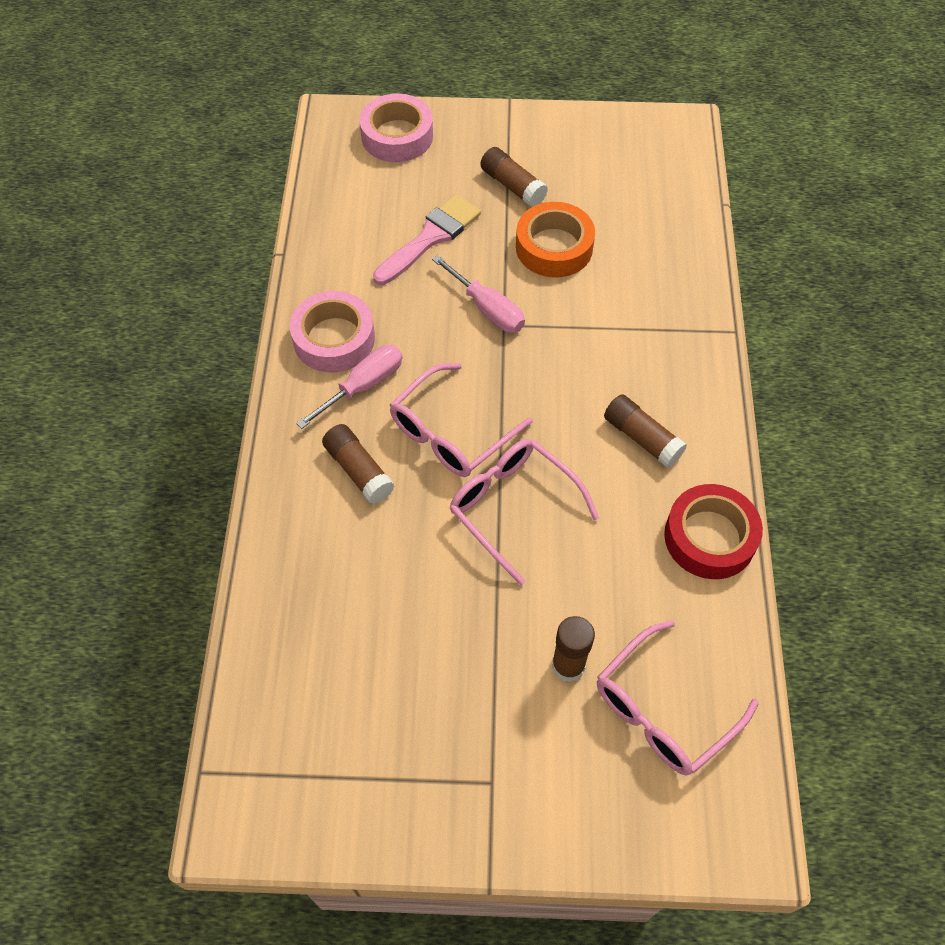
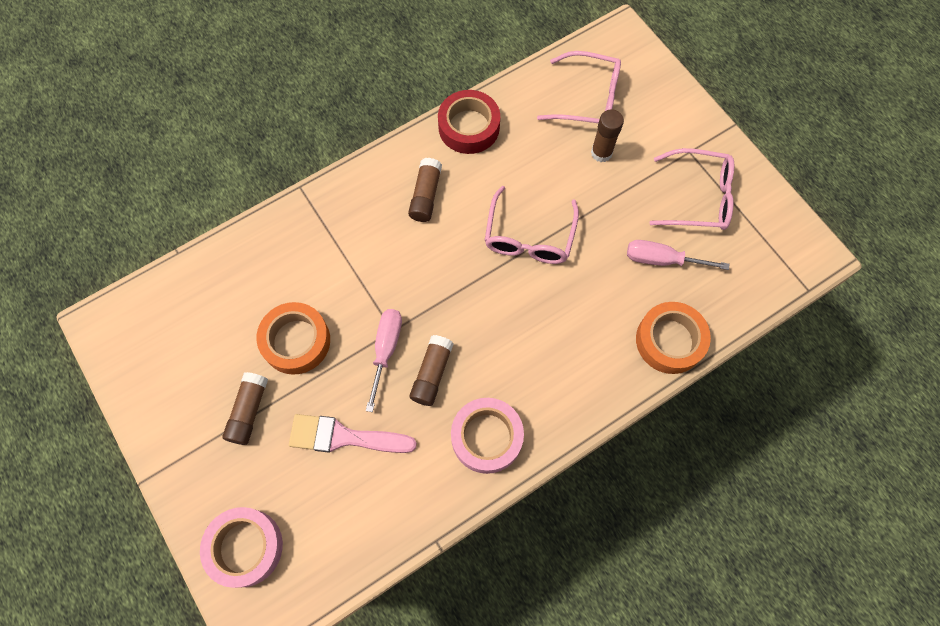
camera: 125 degrees left, 10 degrees up
(280, 564) = (670, 341): none -> orange tape
(359, 470) = (574, 342): brown glue stick -> brown glue stick (432, 374)
(363, 386) = (510, 387): pink screwdriver -> pink screwdriver (662, 260)
(451, 433) = (504, 306): pink glasses -> pink glasses (699, 197)

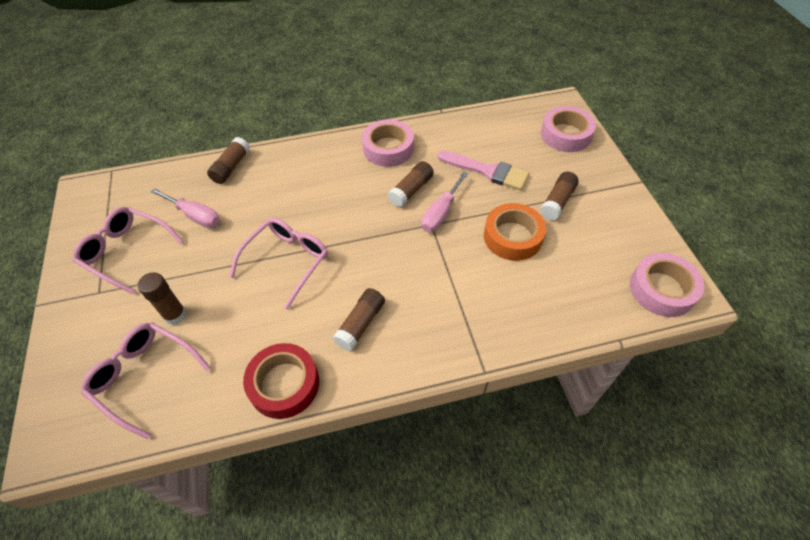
camera: 160 degrees left, 15 degrees down
(131, 321) = (661, 289): none -> pink tape
(670, 341) = (231, 167): orange tape -> brown glue stick

